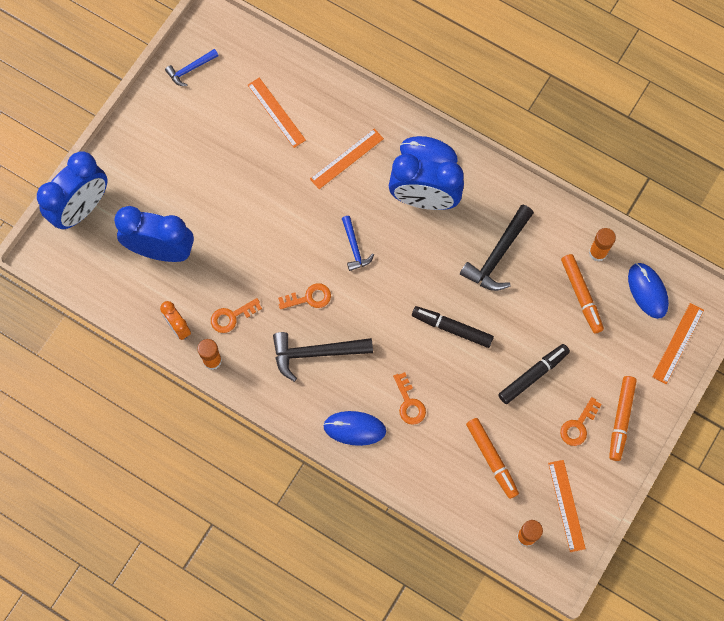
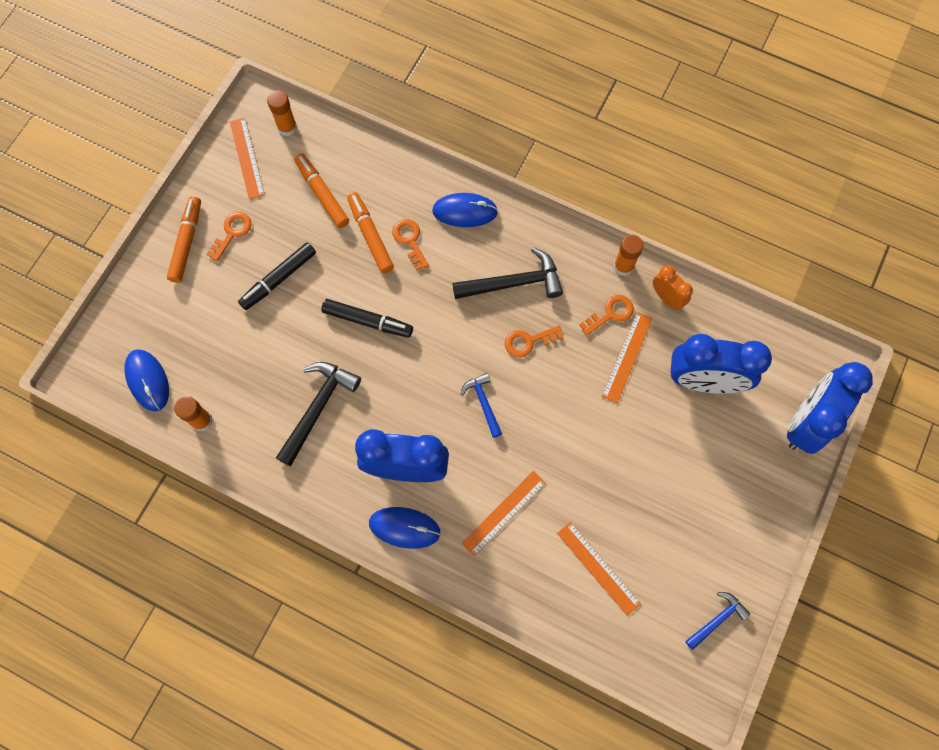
camera: 175 degrees right, 0 degrees up
(581, 295) = (223, 369): orange marker -> orange marker (370, 236)
(678, 343) = (118, 325): orange ruler -> orange ruler (626, 357)

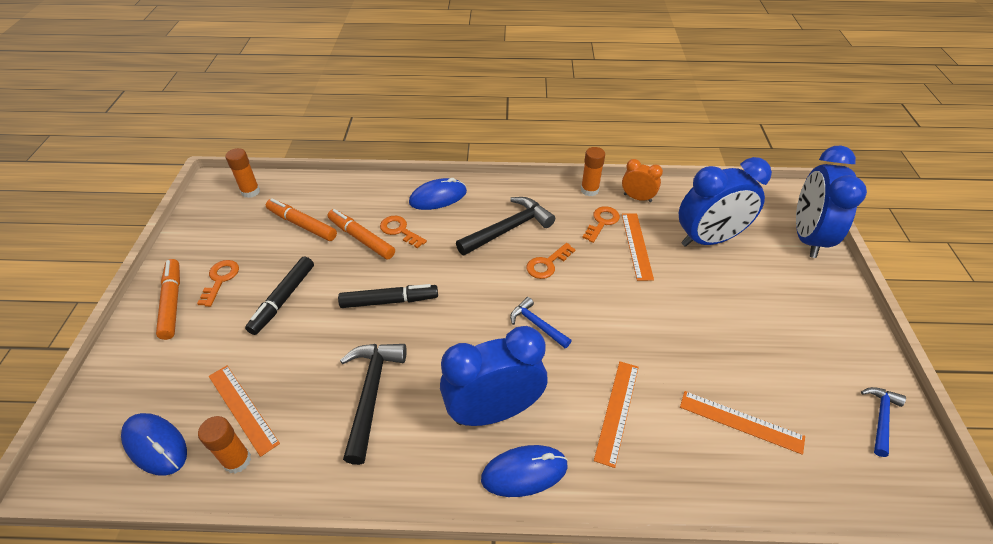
camera: 25 degrees left, 25 degrees down
(247, 158) = (218, 222): orange ruler -> orange ruler (243, 408)

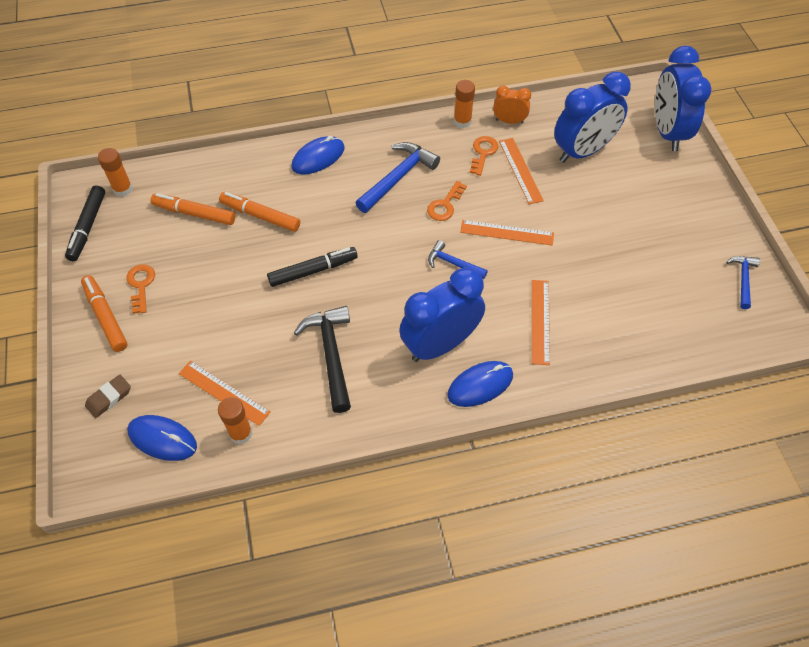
camera: 15 degrees left, 10 degrees up
(129, 385) = (109, 398): none -> brown eraser
(283, 299) = (212, 290): black marker -> black marker (88, 227)
(400, 230) = (294, 200): orange key -> none
(508, 229) = (398, 177): black hammer -> blue hammer
(741, 421) = (638, 307): orange ruler -> orange ruler (507, 232)

